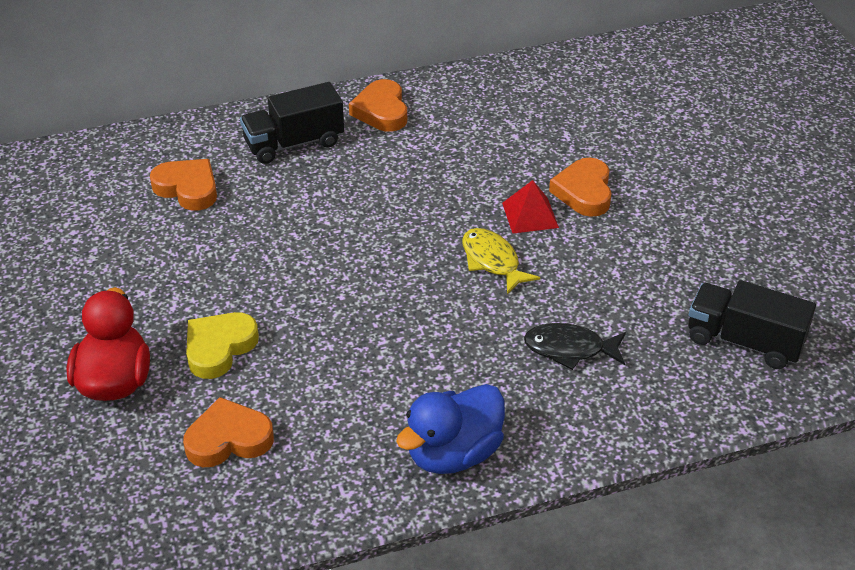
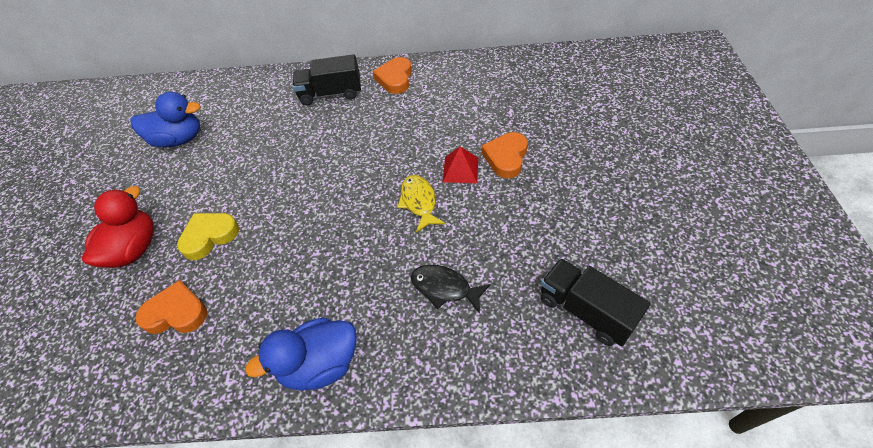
camera: 20 degrees right, 10 degrees up
(88, 236) = (179, 139): none -> blue duck
(188, 188) = (252, 116): orange heart -> none

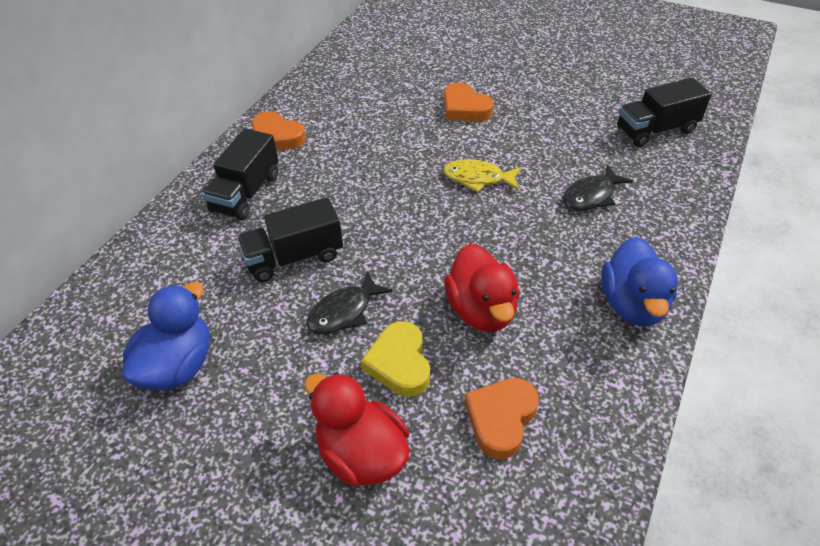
camera: 65 degrees left, 5 degrees down
(244, 189) = (344, 311): none -> black fish
(274, 262) = (481, 310): none -> red duck
(283, 143) = (294, 257): none -> black truck
(460, 169) = (457, 139): red pyramid -> none

